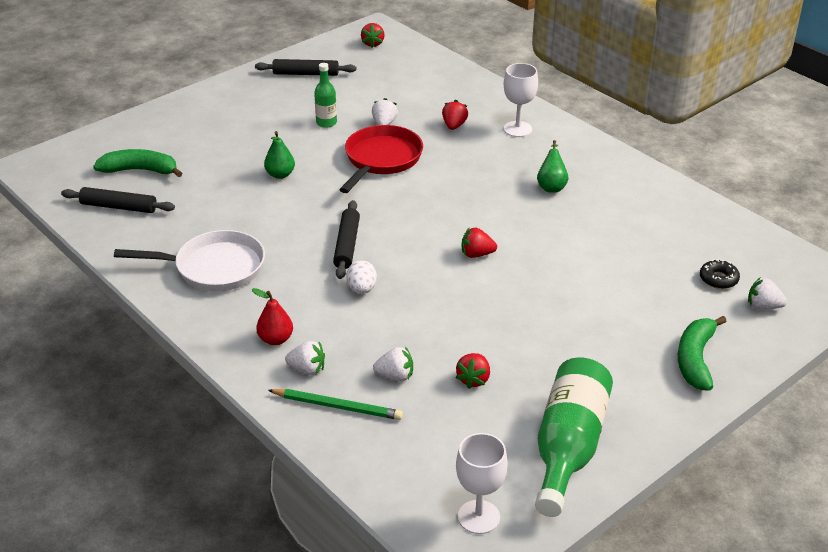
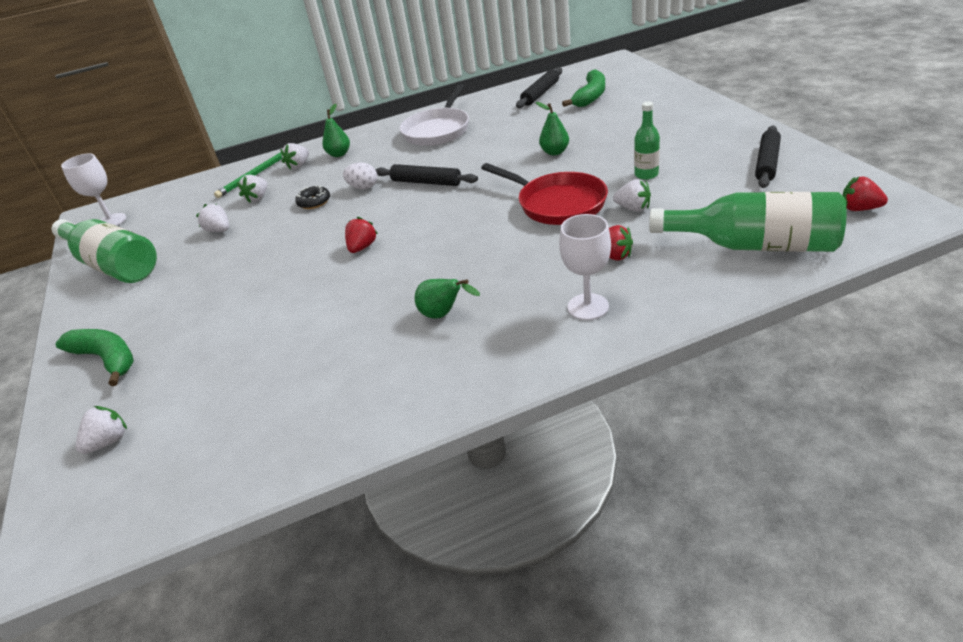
camera: 115 degrees right, 0 degrees up
(275, 339) = (339, 154): red pear -> green pear
(426, 76) = (754, 245): none -> green bottle
(473, 379) = (219, 230): red strawberry -> white strawberry
(718, 279) = (181, 416): black donut -> black donut (314, 202)

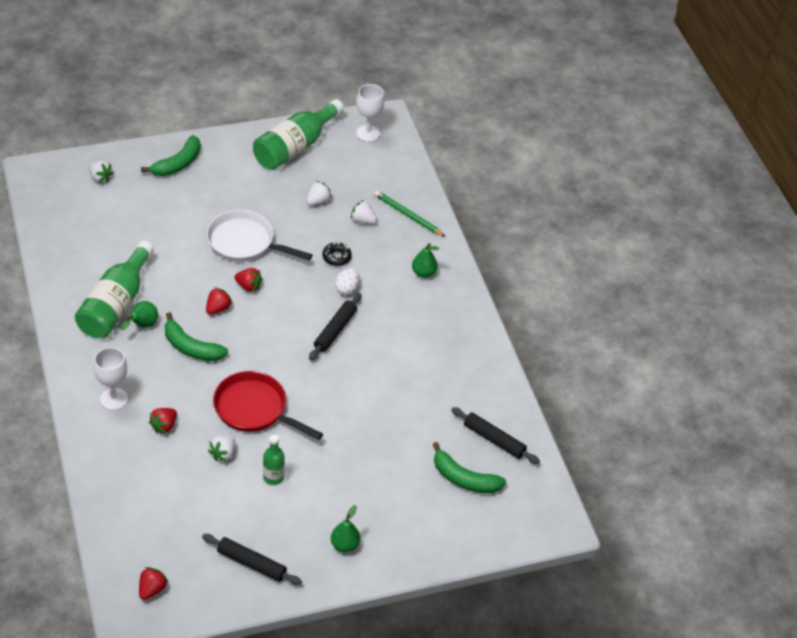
camera: 85 degrees right, 10 degrees up
(298, 165) = (414, 245): white strawberry -> none
(403, 261) = (218, 308): none -> red strawberry
(438, 130) = (441, 347): white pan -> white pan (245, 242)
(474, 266) = (191, 347): none -> green banana
(554, 152) = (348, 425): green pear -> green pear (345, 545)
(557, 204) = (254, 409): red pan -> red pan turned 75 degrees clockwise
(754, 245) = (137, 508): green bottle -> green bottle (116, 304)

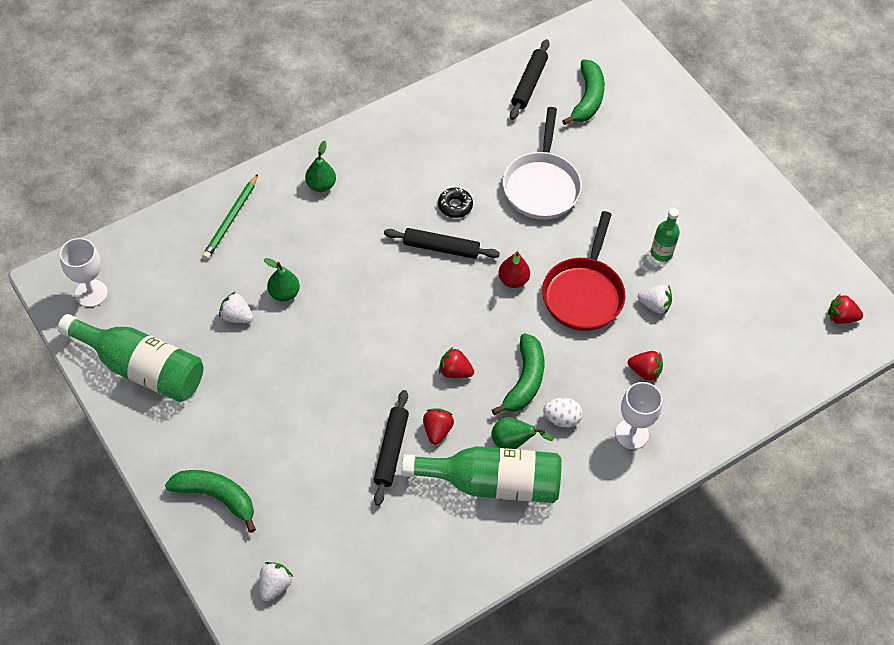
camera: 105 degrees left, 10 degrees up
(245, 242) = (336, 375): white pan -> white pan (541, 186)
(248, 286) = (407, 350): red strawberry -> red strawberry (437, 430)
(251, 563) = (769, 243): black rolling pin -> black rolling pin (391, 450)
(286, 367) = (513, 280): none -> red pear
(336, 257) = (326, 274): black donut -> black donut (455, 206)
(345, 545) = (709, 175): green pear -> green pear (284, 293)
(347, 289) = (373, 252): white egg -> white egg (561, 419)
(363, 221) = (255, 262): white strawberry -> none

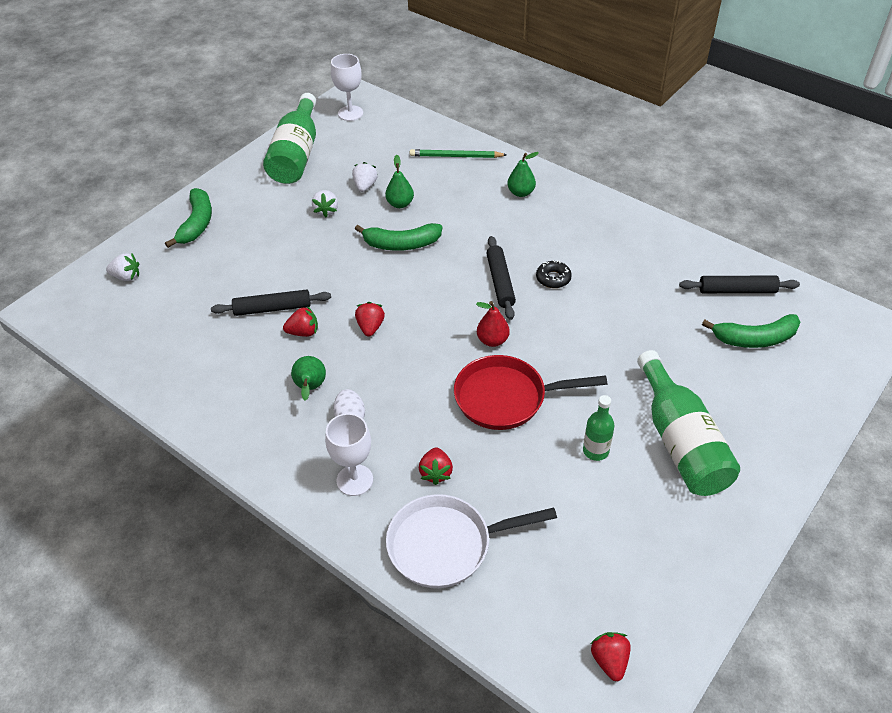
camera: 75 degrees right, 10 degrees down
(492, 483) = (261, 384): green bottle -> green bottle (680, 441)
(524, 380) = (382, 378): green banana -> green banana (401, 244)
(541, 186) = (618, 332): white pan -> white pan (446, 545)
(654, 305) = (524, 461): white strawberry -> white strawberry (326, 210)

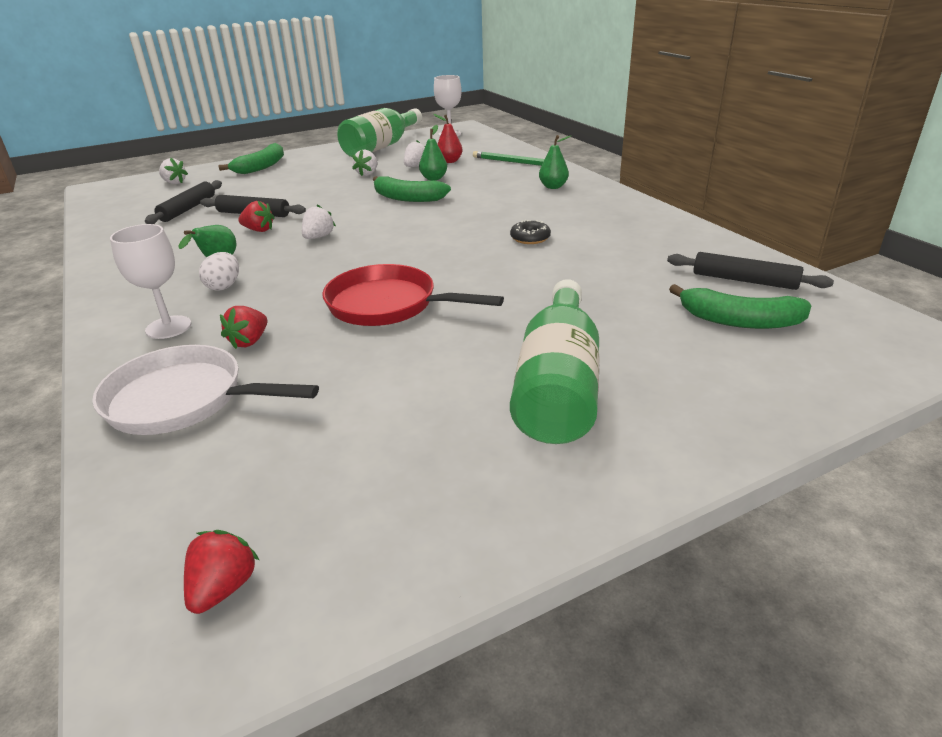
camera: 25 degrees right, 15 degrees down
(370, 327) = (318, 237): red strawberry -> white strawberry
(492, 340) = (421, 265): red pear -> red pear (449, 161)
(500, 282) = (473, 232): black rolling pin -> black rolling pin (188, 209)
(595, 451) = (441, 367): green bottle -> none

